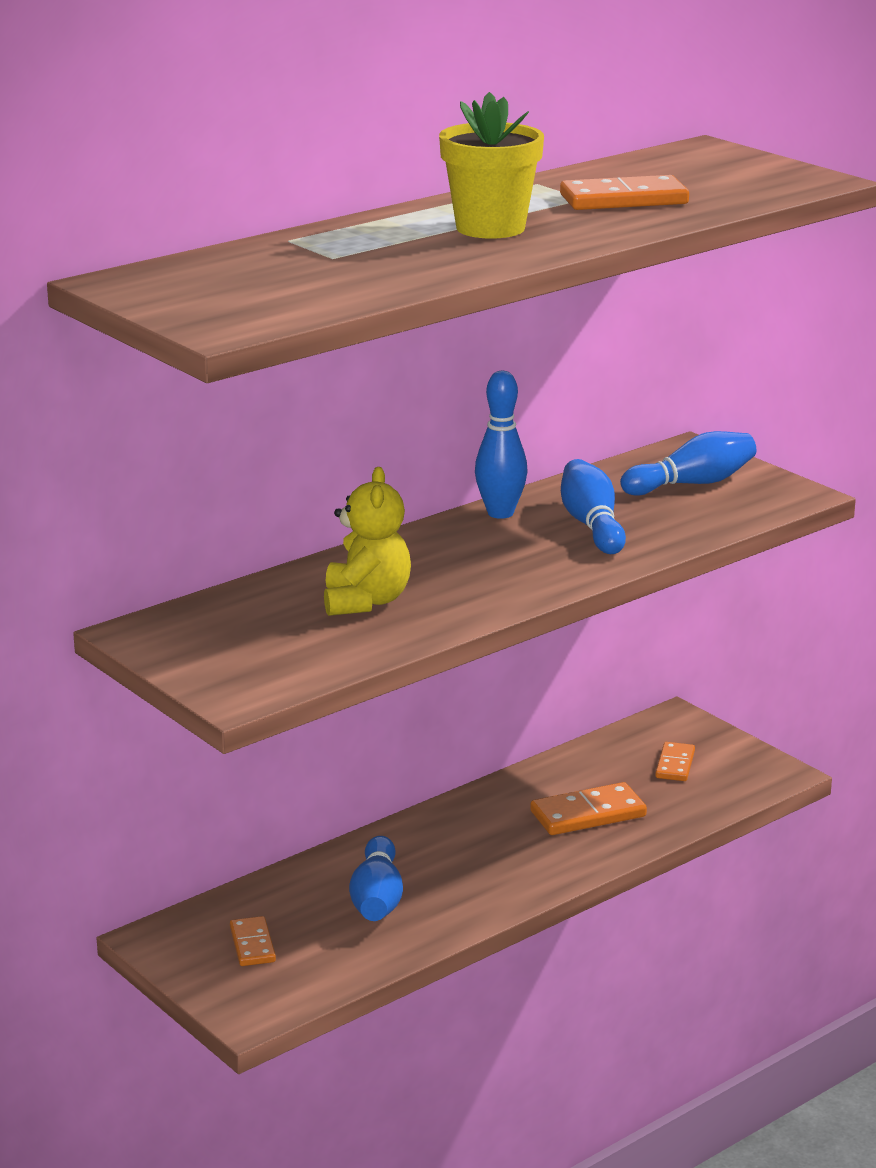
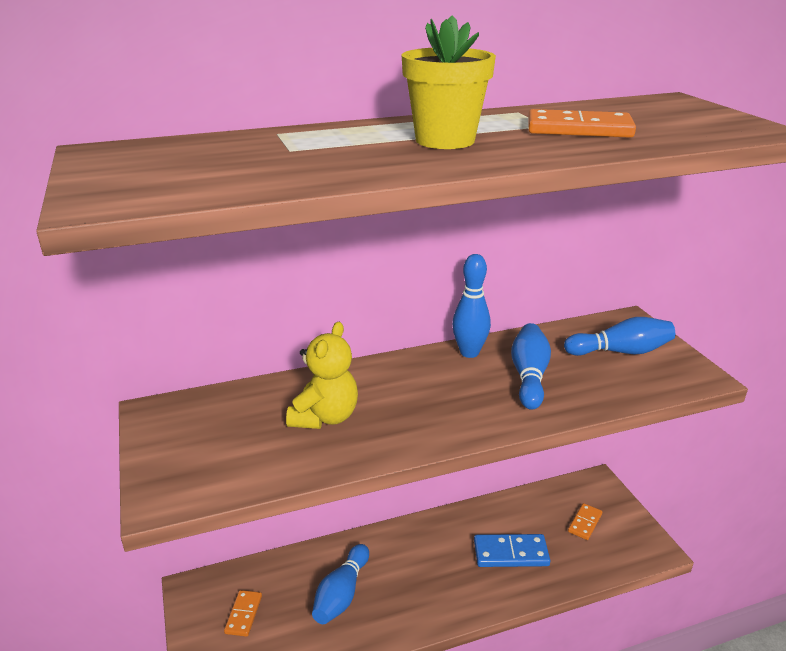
camera: 20 degrees right, 5 degrees up
(588, 814) = (511, 553): orange domino -> blue domino

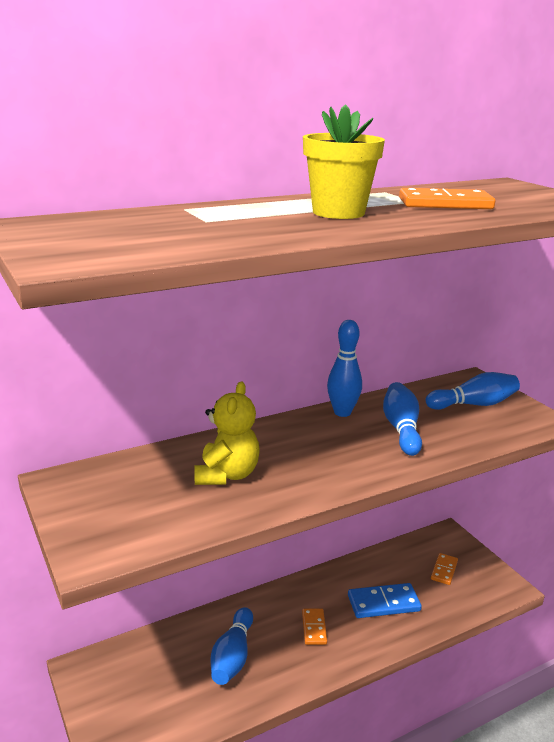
camera: 10 degrees left, 5 degrees down
(244, 614) = (139, 686): orange domino -> orange domino (314, 628)

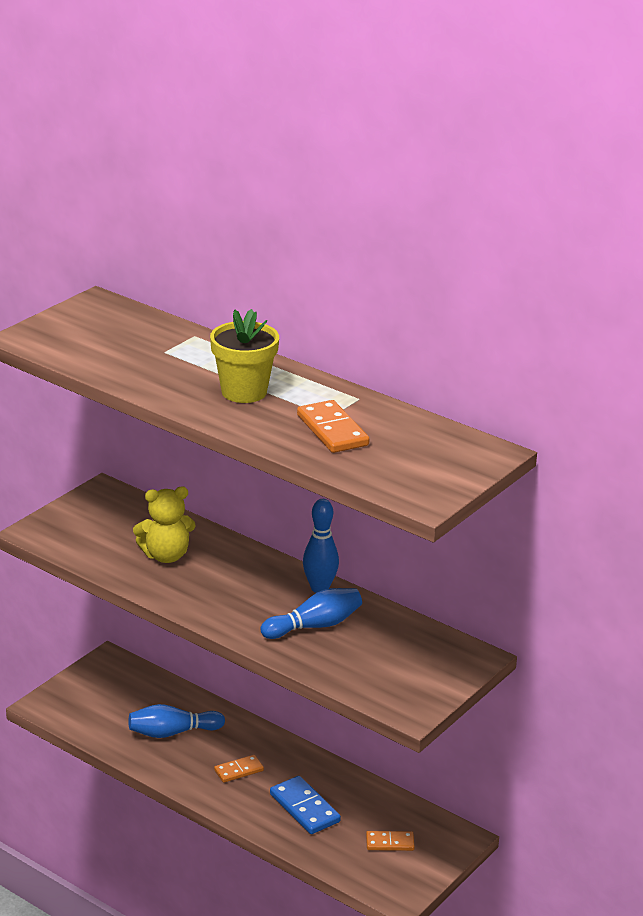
camera: 65 degrees right, 5 degrees up
(473, 404) = (408, 662): blue bowling pin -> none

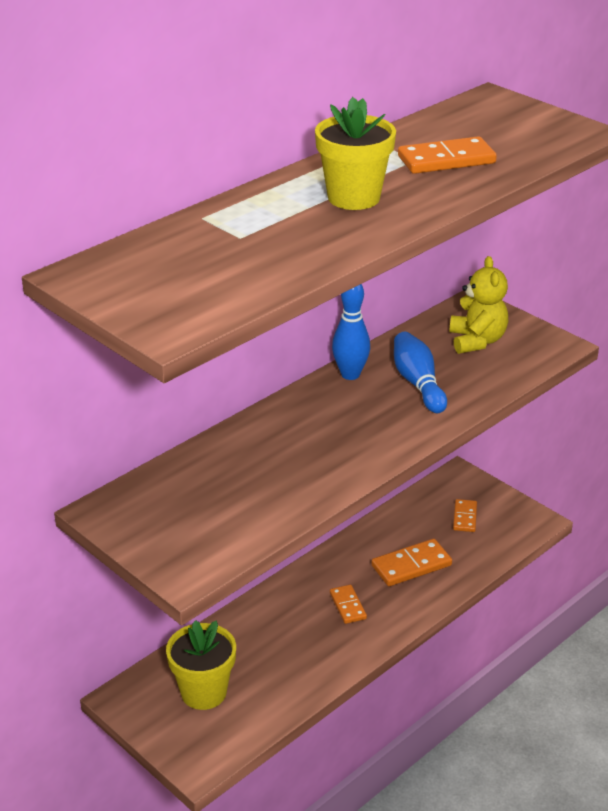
camera: 80 degrees left, 5 degrees up
(120, 699) = (203, 692): none -> yellow flower pot
(166, 556) = (267, 470): yellow teddy bear -> yellow teddy bear (477, 341)
(172, 732) = (275, 651): blue bowling pin -> none
(305, 808) = (411, 565): blue domino -> orange domino

